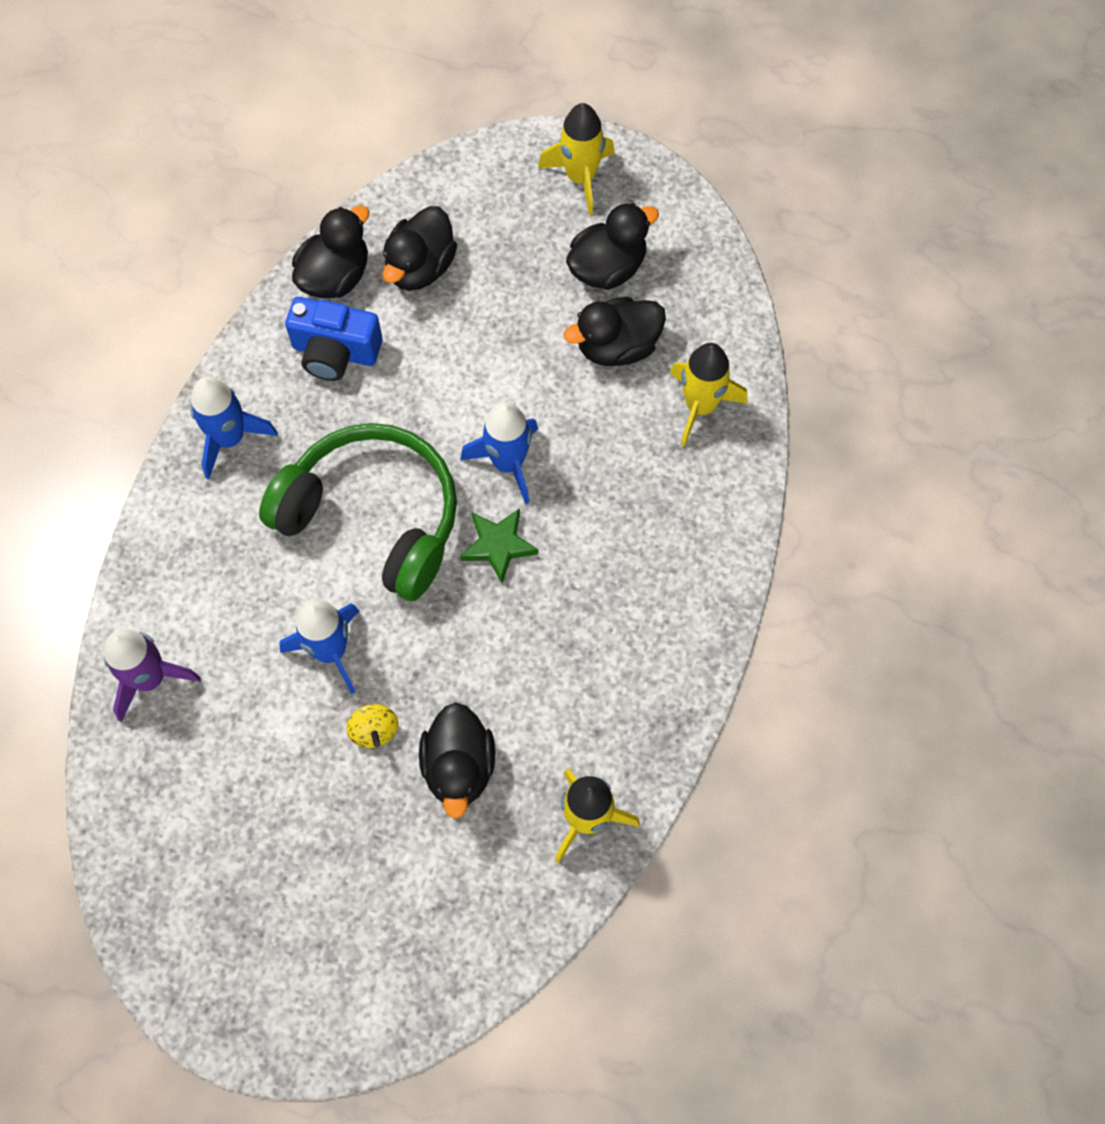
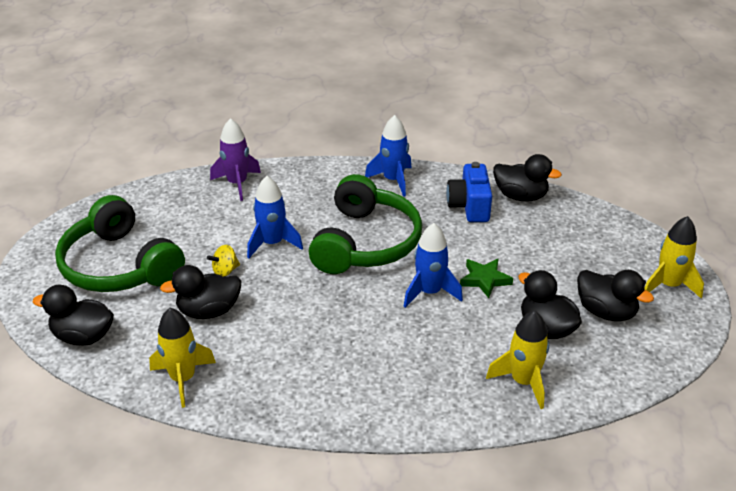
camera: 75 degrees right, 30 degrees down
(309, 891) = (120, 265): none -> green headphones
(420, 267) = (549, 228): black duck -> black duck (83, 337)
(498, 545) = (368, 299): green star -> green star (485, 279)

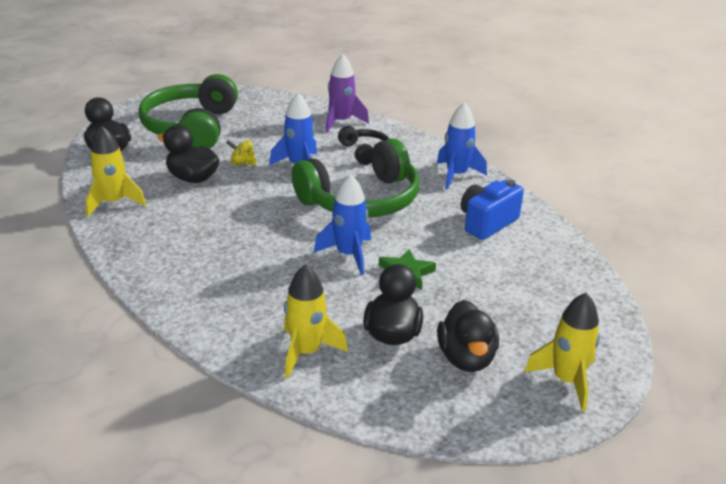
camera: 45 degrees right, 5 degrees down
(300, 200) = (364, 152): none -> black headphones
(520, 196) = (546, 240): black duck -> none

